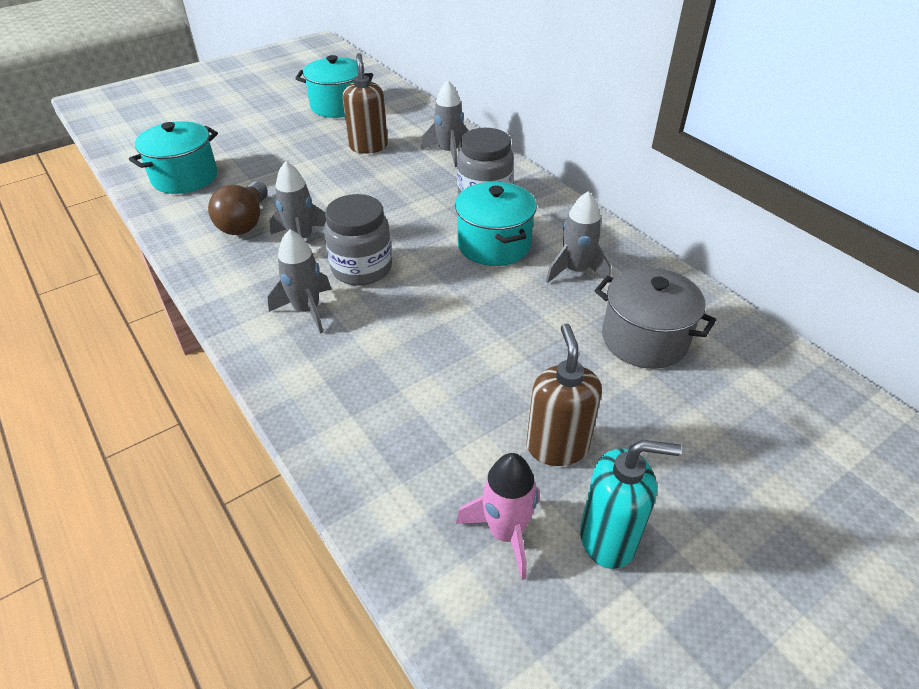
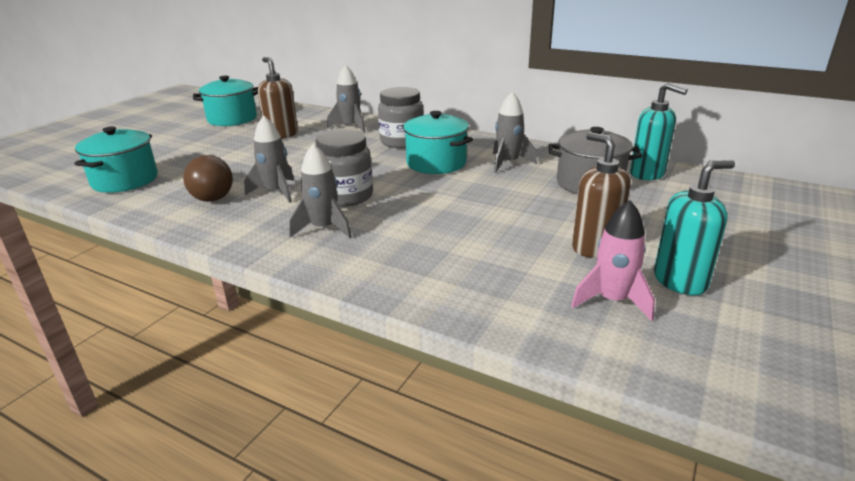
camera: 25 degrees left, 15 degrees down
(735, 347) = (647, 174): none -> turquoise soap dispenser

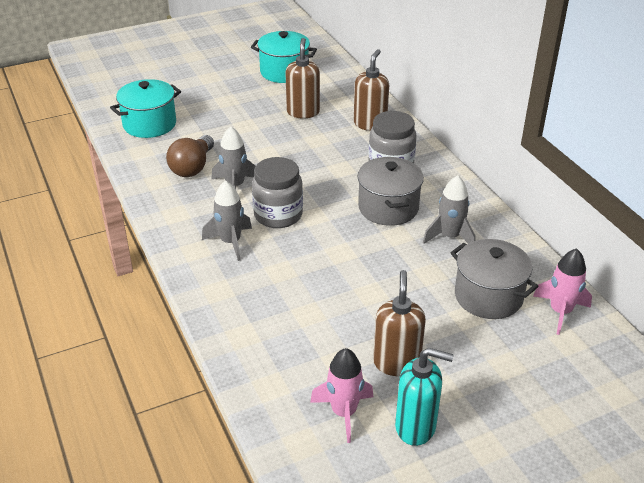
camera: 35 degrees right, 10 degrees up
(351, 126) = (370, 124): grey rocket -> brown soap dispenser
(436, 163) = (388, 208): turquoise pot -> grey pot
(647, 174) = (560, 312): turquoise soap dispenser -> pink rocket

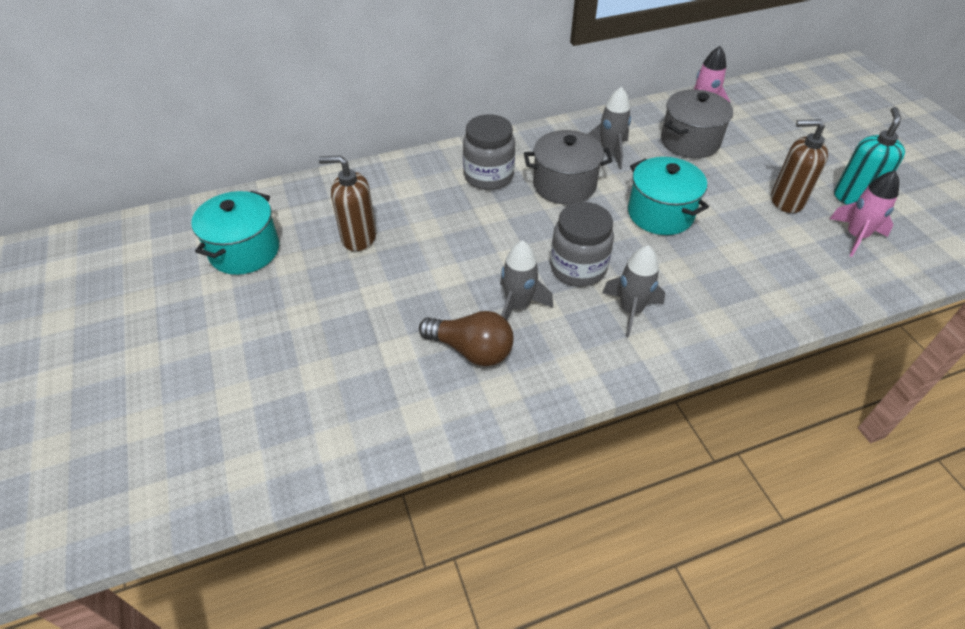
camera: 85 degrees left, 10 degrees up
(149, 124) = (345, 407): turquoise pot -> turquoise pot (660, 214)
(370, 124) = (401, 184): brown soap dispenser -> none

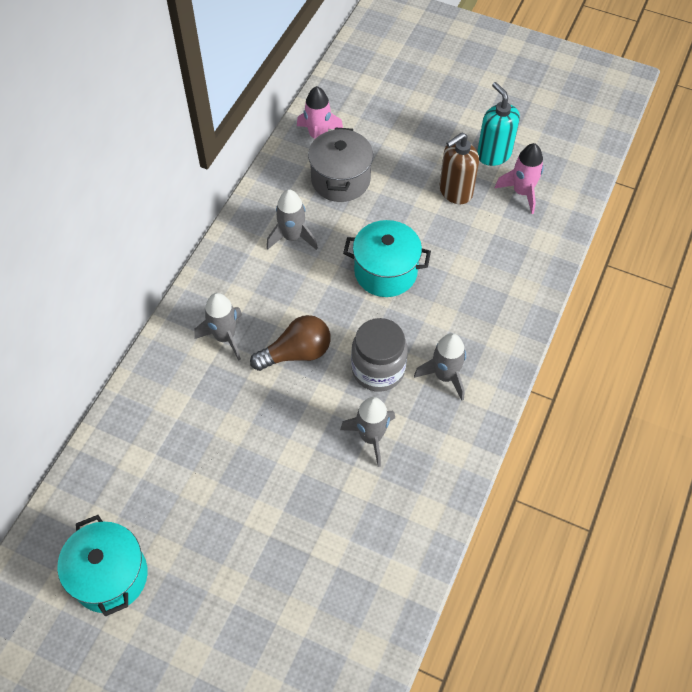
camera: 45 degrees left, 10 degrees up
(358, 237) = (189, 482): brown soap dispenser -> none
(471, 350) = (378, 500): brown light bulb -> brown light bulb (296, 353)
(488, 176) = (225, 337): grey jar -> grey rocket
(564, 185) = (292, 299): grey pot -> none

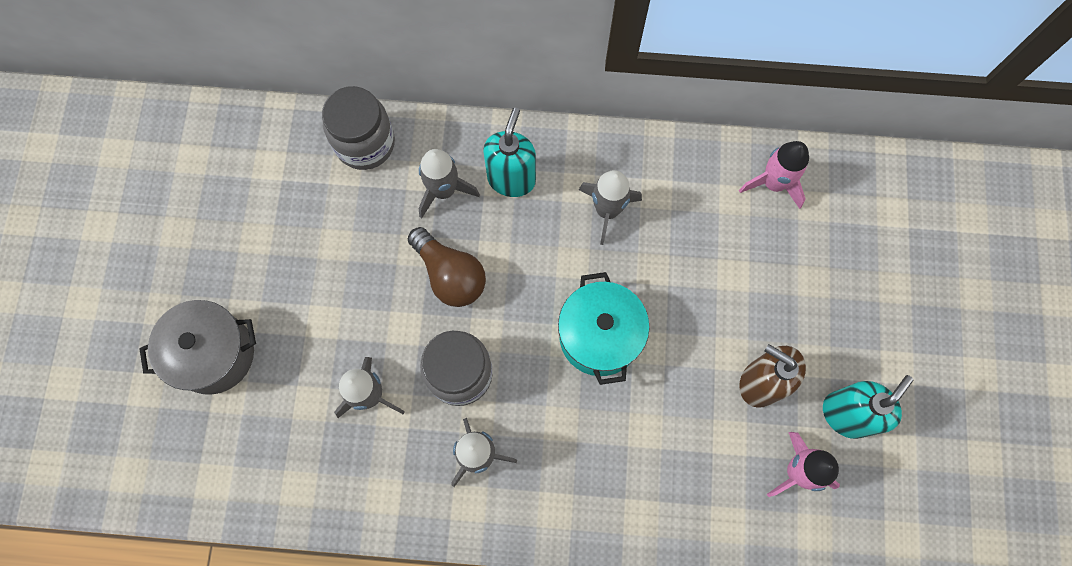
camera: 70 degrees right, 15 degrees up
(110, 576) = (141, 194): turquoise pot -> none
(155, 381) = (365, 143): none -> grey jar
(238, 289) = (511, 179): none -> turquoise soap dispenser
(340, 180) = (717, 234): grey pot -> grey pot (214, 354)

